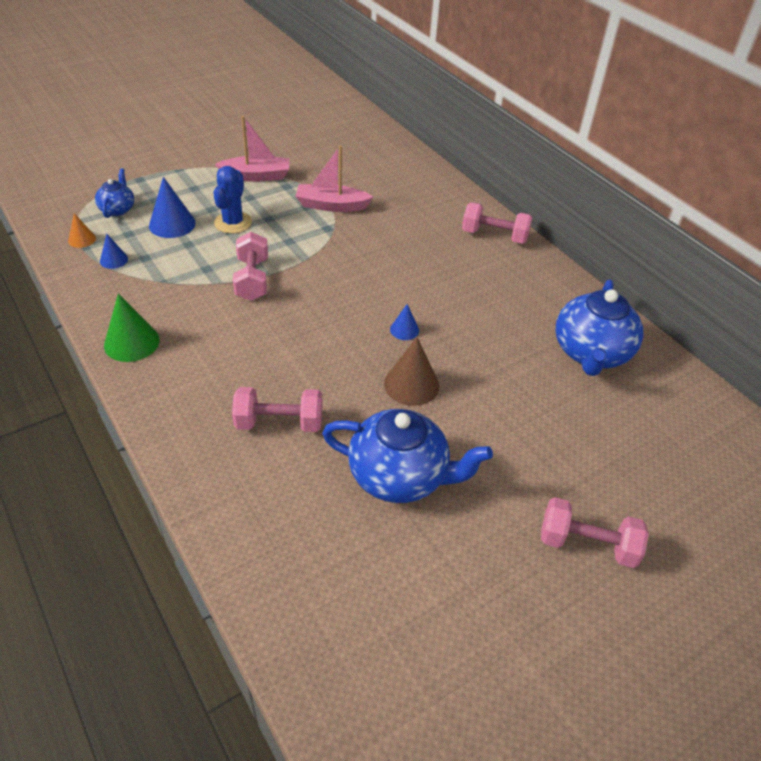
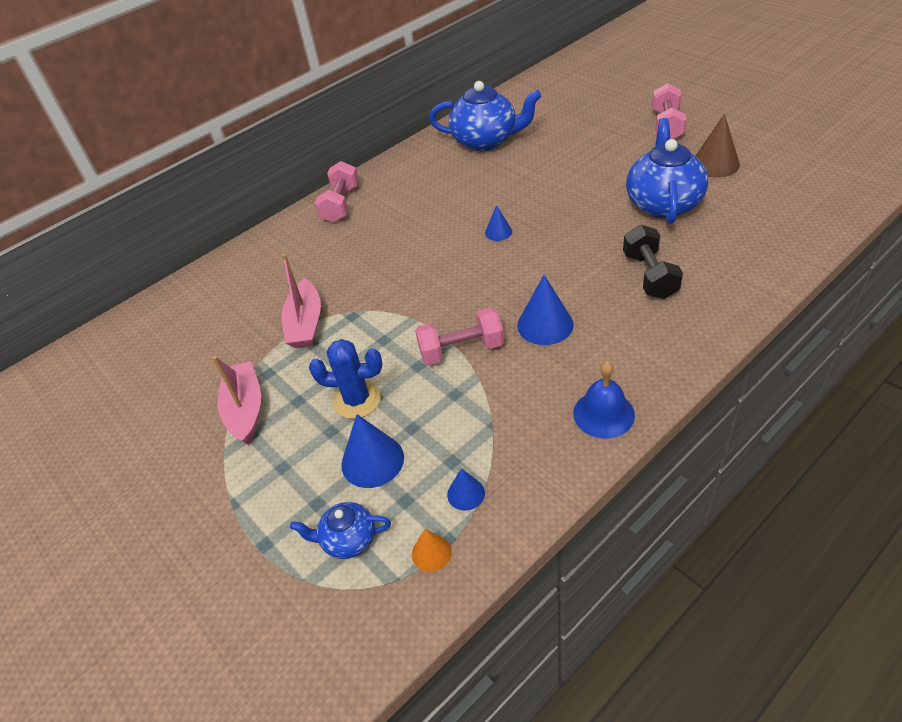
camera: 90 degrees left, 0 degrees up
(131, 342) = (603, 414): green cone -> blue bell
(253, 332) = (545, 324): none -> blue cone
(279, 423) = (649, 276): pink dumbbell -> black dumbbell
(411, 384) = (564, 216): brown cone -> brown cone (715, 164)

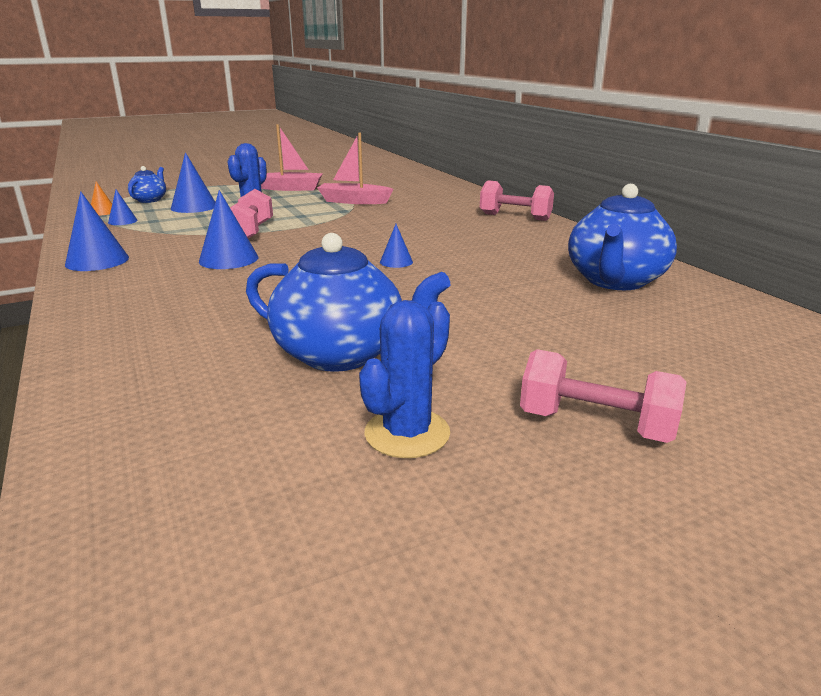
camera: 100 degrees right, 20 degrees down
(603, 414) = (97, 261): blue bell -> blue cone
(649, 276) = (216, 312): black dumbbell -> none
(715, 164) = (407, 433): brown cone -> blue cactus

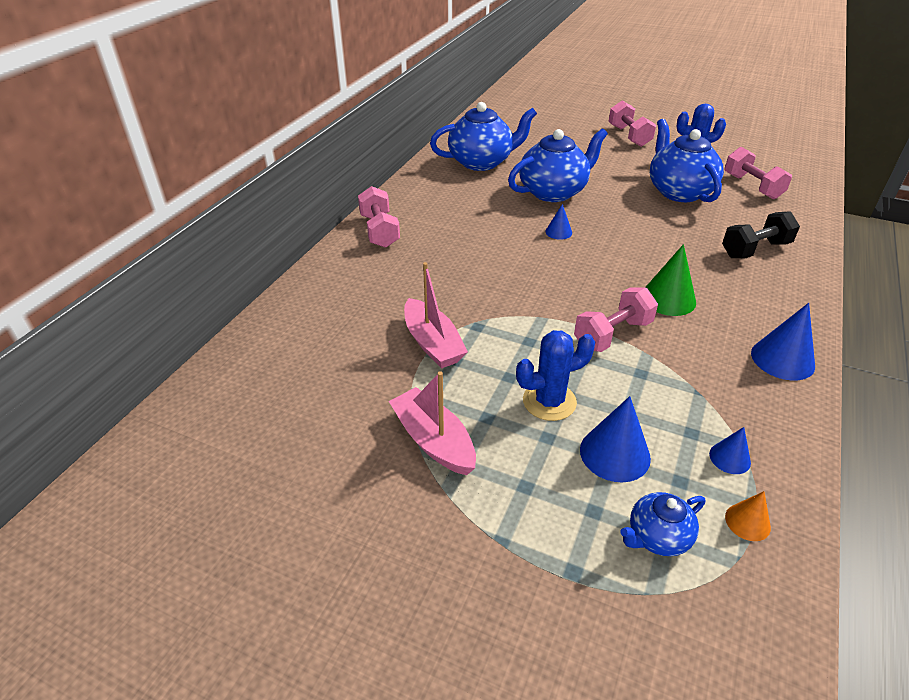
camera: 130 degrees left, 15 degrees up
(165, 325) = (755, 249): none -> black dumbbell
(228, 259) = (668, 298): blue cone -> green cone
(231, 425) = (752, 186): none -> pink dumbbell
(477, 287) = (553, 192): none -> blue teapot

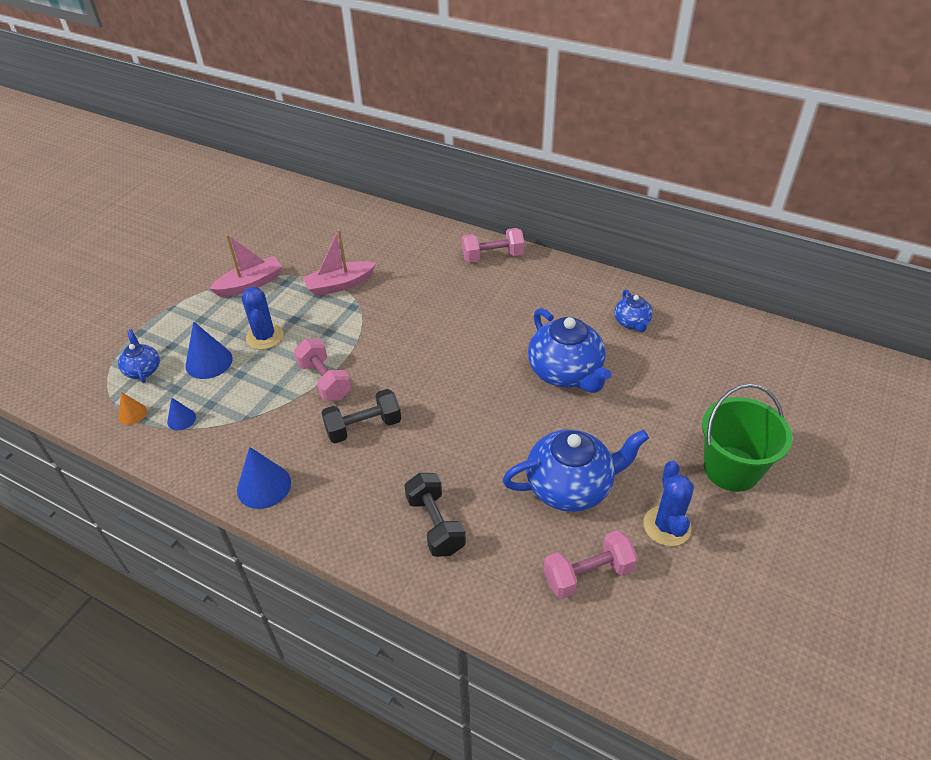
camera: 95 degrees right, 5 degrees up
(481, 162) = (632, 323): blue teapot -> blue teapot, size x0.52
(558, 232) = (484, 367): blue cone -> none
(629, 136) = (731, 469): pink dumbbell -> green bucket
(668, 298) = (363, 427): green cone -> black dumbbell

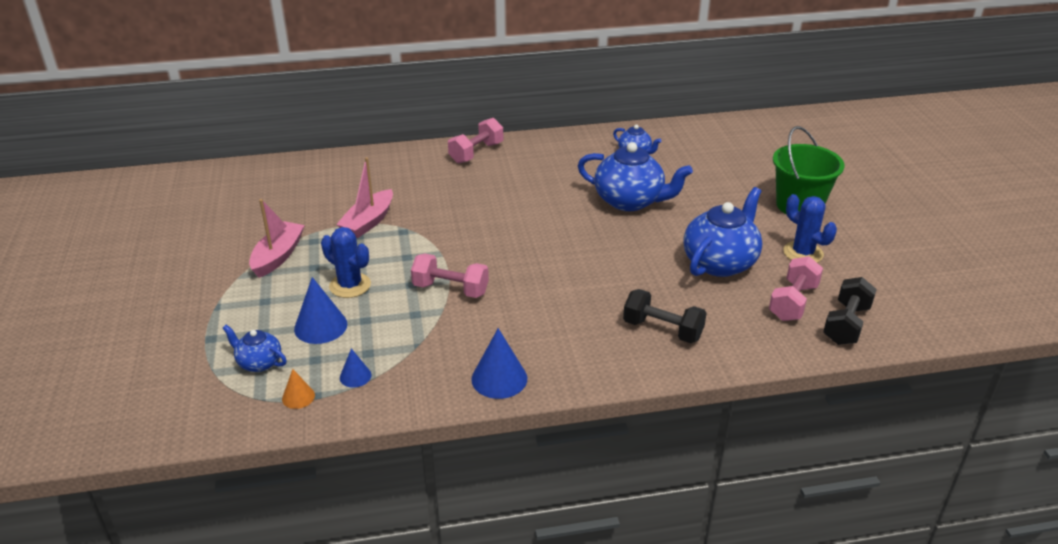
camera: 40 degrees left, 10 degrees down
(363, 427) = (526, 302): black dumbbell -> black dumbbell (846, 324)

